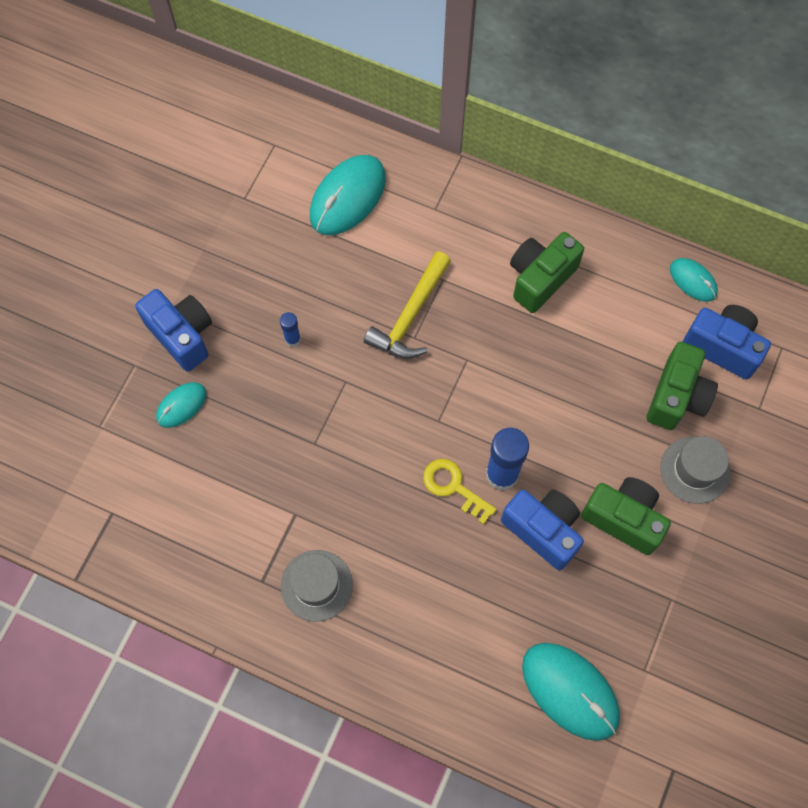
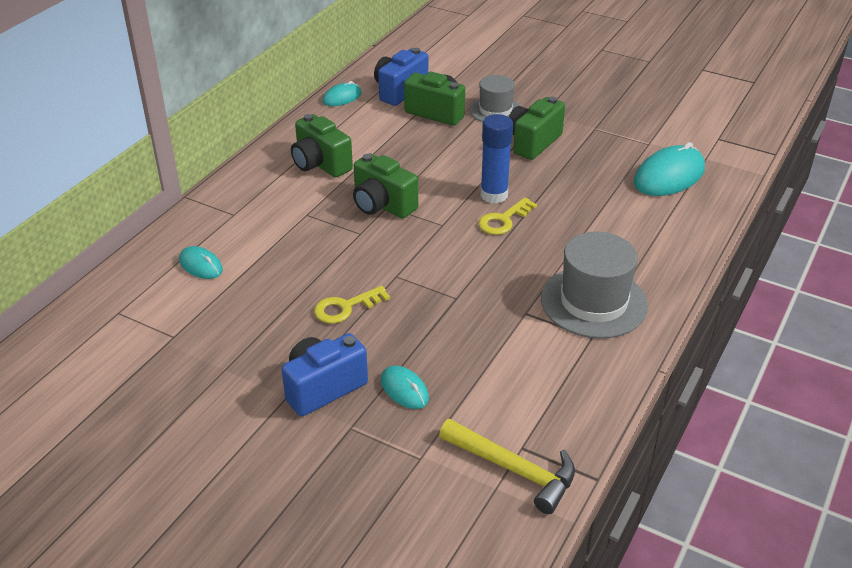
camera: 85 degrees left, 30 degrees down
(292, 339) = (345, 307): blue glue stick -> yellow key
(316, 585) = (593, 302): grey hat -> grey hat, size x1.60
(348, 197) = (201, 265): turquoise mouse -> turquoise mouse, size x0.55
(410, 315) = (338, 234): yellow hammer -> yellow hammer (514, 469)
(467, 354) = (382, 205): none -> green camera
(543, 530) = (542, 179): blue camera -> none

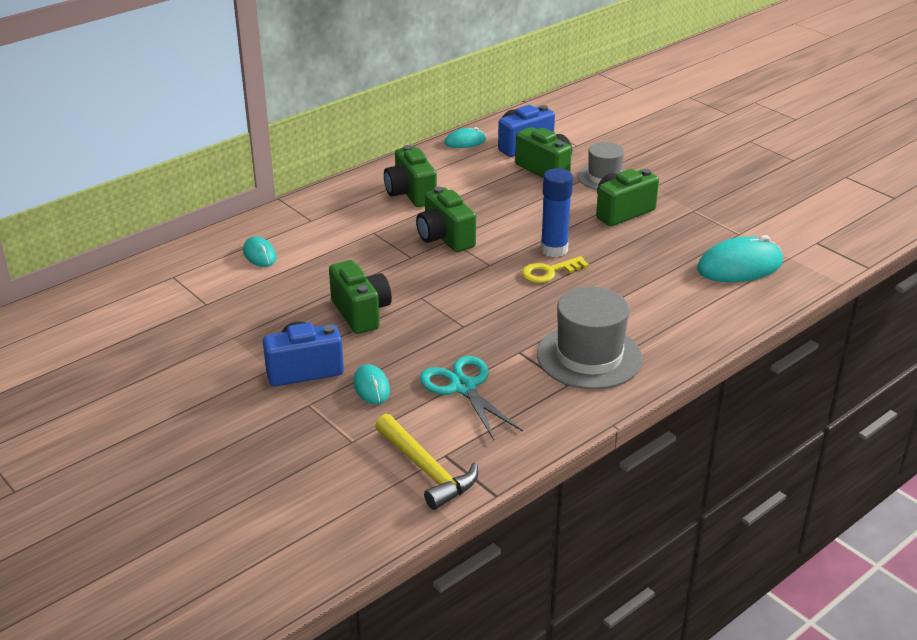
camera: 20 degrees right, 5 degrees down
(345, 307) = (361, 313): yellow key -> green camera
(496, 366) = (463, 387): none -> turquoise scissors

